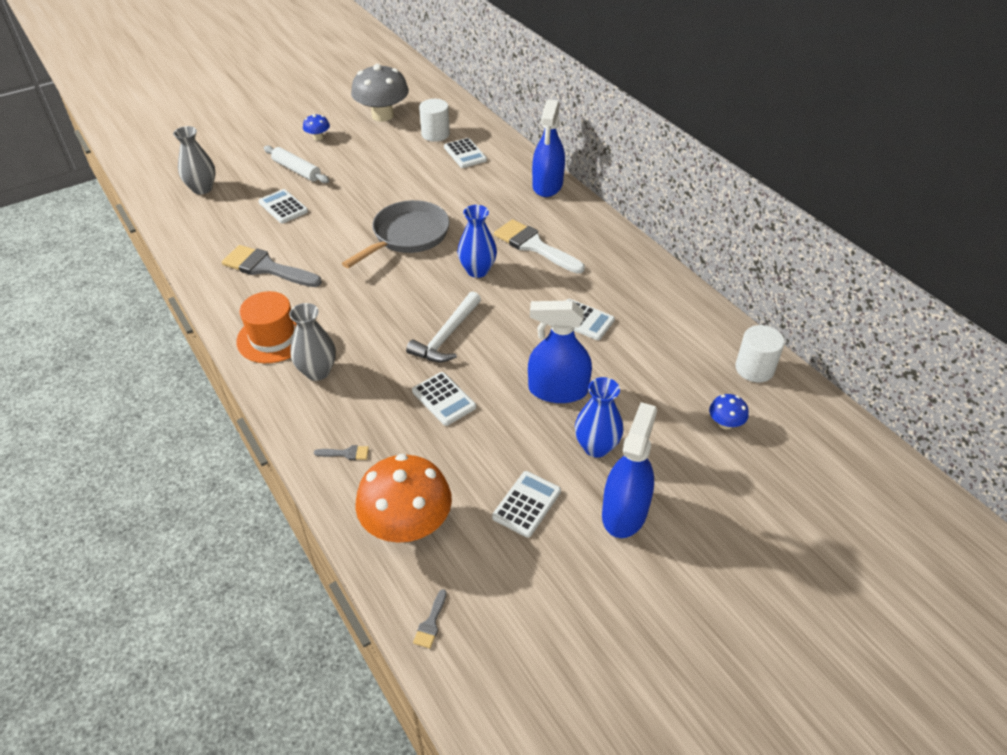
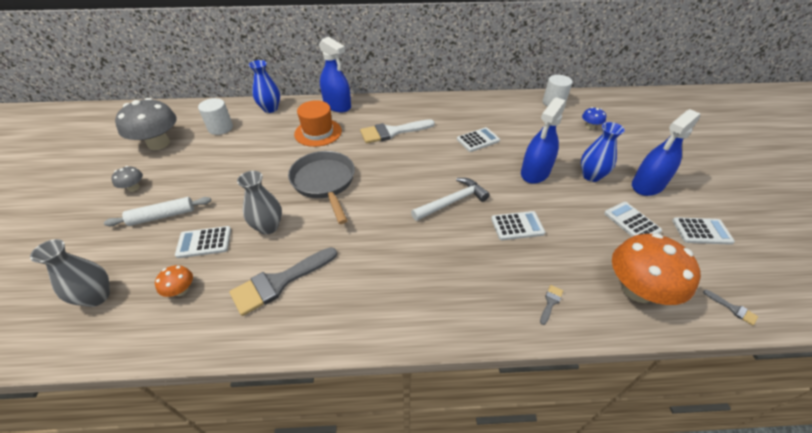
camera: 60 degrees left, 0 degrees up
(229, 222) = (181, 290): none -> orange mushroom
(273, 338) = (380, 308): orange hat -> orange hat (318, 132)
(317, 371) = (445, 290): grey vase -> grey vase (268, 227)
(318, 137) = (134, 188): blue mushroom -> grey mushroom
(446, 336) = (452, 202): white hammer -> white hammer turned 90 degrees counterclockwise
(465, 154) = (262, 124): white calculator -> white calculator (701, 231)
(477, 270) = (395, 163): blue vase -> blue vase (270, 109)
(624, 512) = (647, 185): blue spray bottle -> blue spray bottle turned 90 degrees counterclockwise

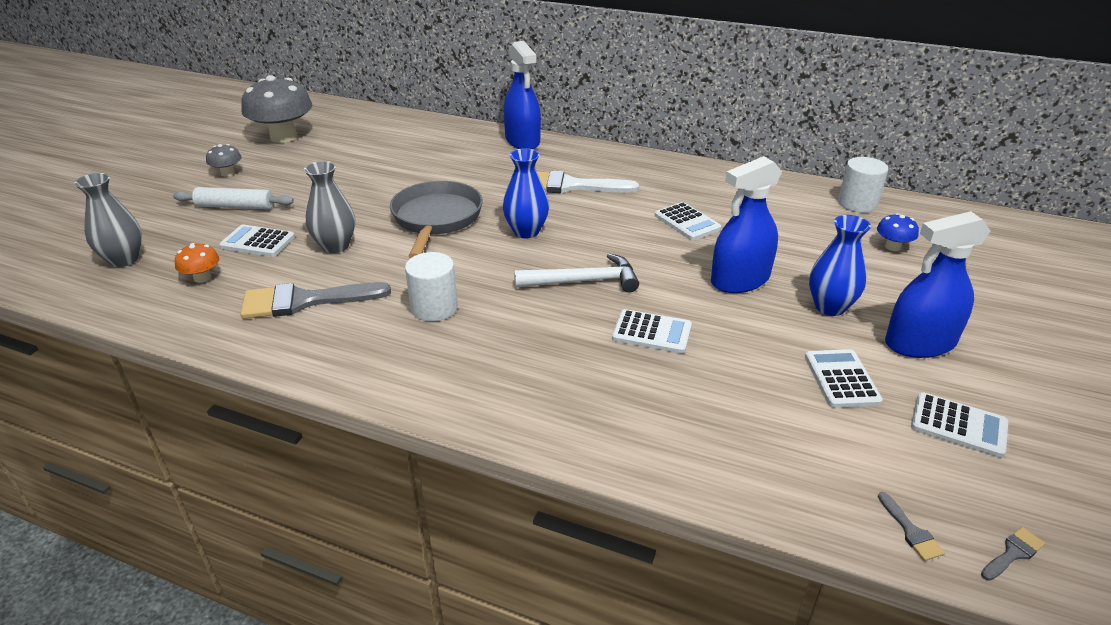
camera: 25 degrees right, 10 degrees down
(220, 128) = (361, 136): white cylinder -> white cylinder (434, 308)
(270, 109) = (435, 128): blue vase -> blue vase (526, 231)
(318, 132) = (473, 165): orange hat -> none
(478, 140) = (687, 222): white calculator -> white calculator turned 60 degrees clockwise
(550, 302) = (619, 426): grey brush -> grey brush (1013, 553)
(637, 290) = (767, 457): orange mushroom -> none

